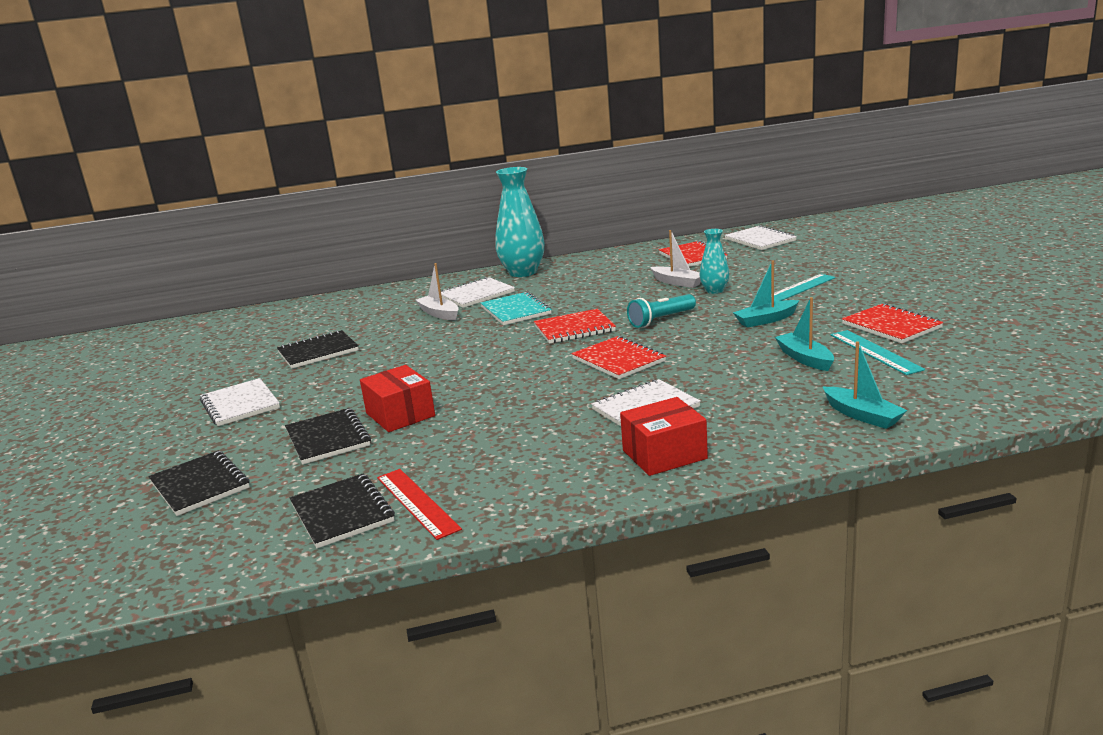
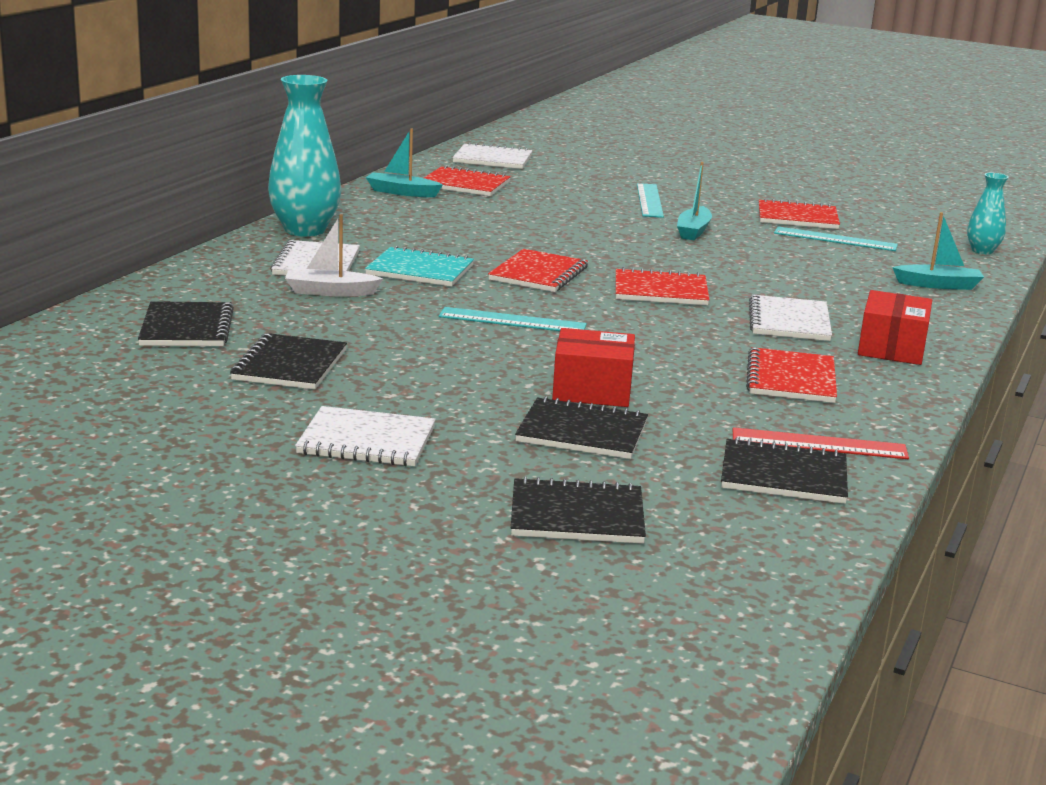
camera: 55 degrees left, 0 degrees up
(333, 318) = (186, 328): none -> black notebook
(478, 356) = (512, 321): none -> turquoise ruler
(528, 451) = (791, 379): none -> red notebook
(661, 320) = (601, 249): turquoise flashlight -> none
(677, 282) = (521, 212): white boat -> none
(714, 291) = (579, 214): turquoise vase -> turquoise vase (982, 251)
(804, 359) = (802, 255): turquoise boat -> turquoise boat (402, 192)

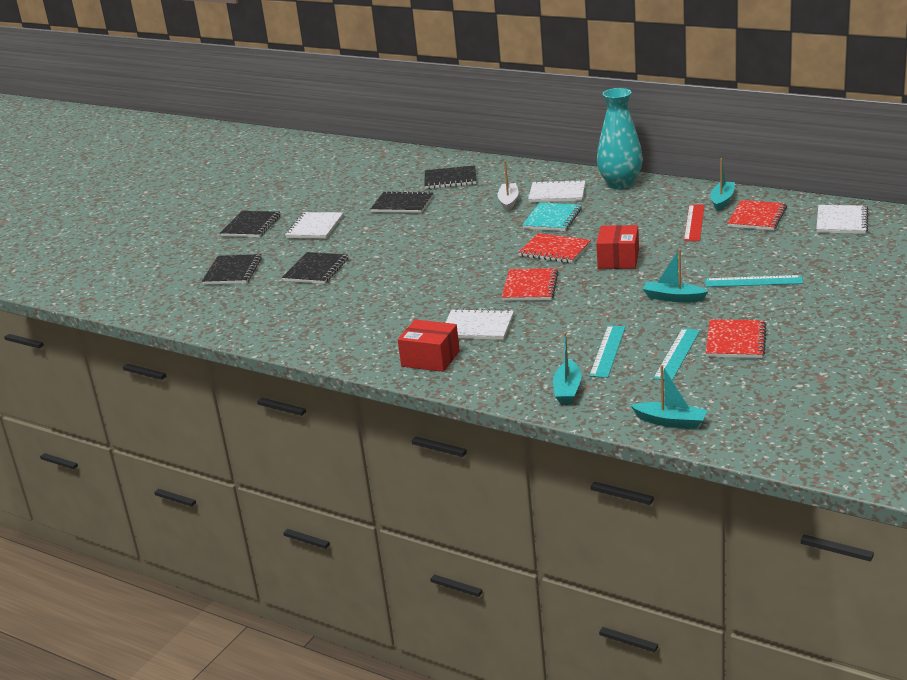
camera: 100 degrees right, 5 degrees up
(512, 321) = (468, 247): turquoise ruler -> turquoise ruler (608, 351)
(592, 390) = (367, 271): red box -> red box (618, 259)
(783, 475) = (258, 316): black notebook -> black notebook (251, 226)
(791, 379) = (380, 323): red notebook -> none
(819, 444) = (292, 327): red ruler -> red ruler (694, 222)
(982, 251) = (671, 422): turquoise vase -> turquoise boat

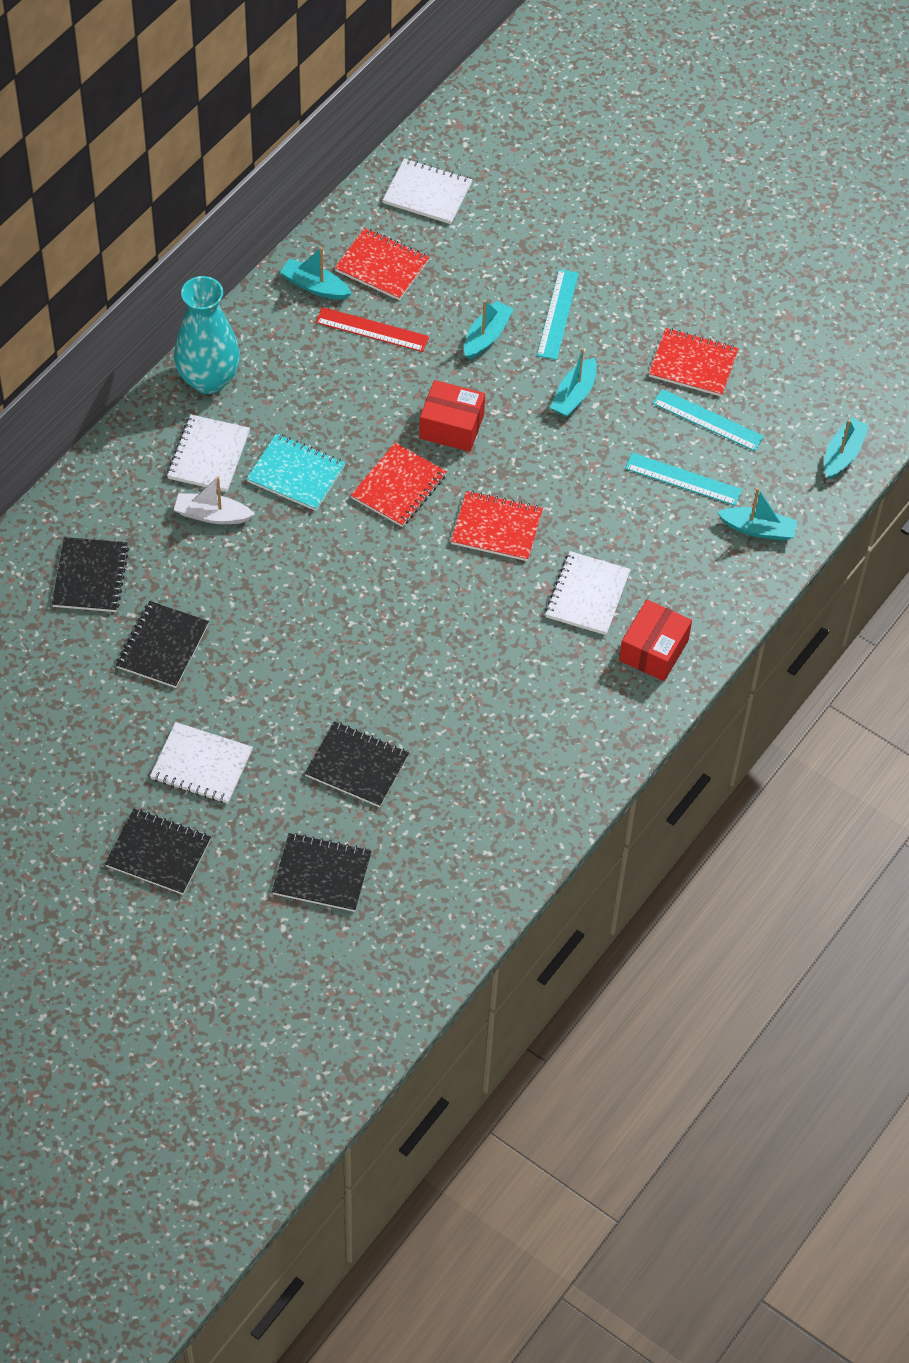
camera: 90 degrees left, 30 degrees up
(713, 259) = (486, 336): none -> turquoise boat

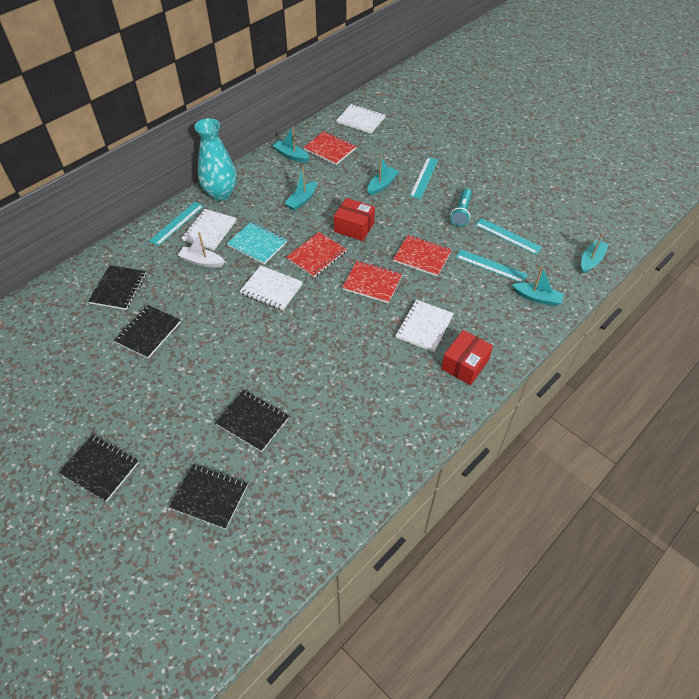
camera: 10 degrees right, 5 degrees down
(149, 446) = (177, 223): none -> turquoise ruler
(201, 765) = (149, 410): white notebook -> white notebook (271, 289)
(372, 329) = (318, 177): red ruler -> none
(574, 395) = (429, 217): turquoise boat -> turquoise boat (302, 200)
(628, 382) = (461, 213): none -> turquoise flashlight
(693, 364) = (500, 207): red notebook -> red notebook (422, 257)

